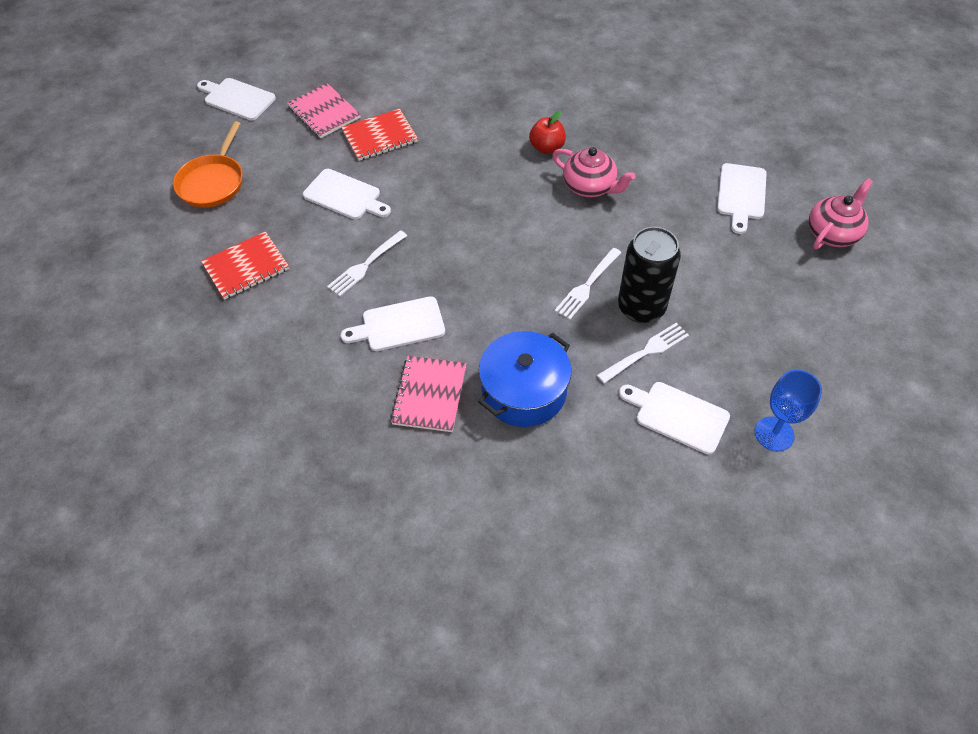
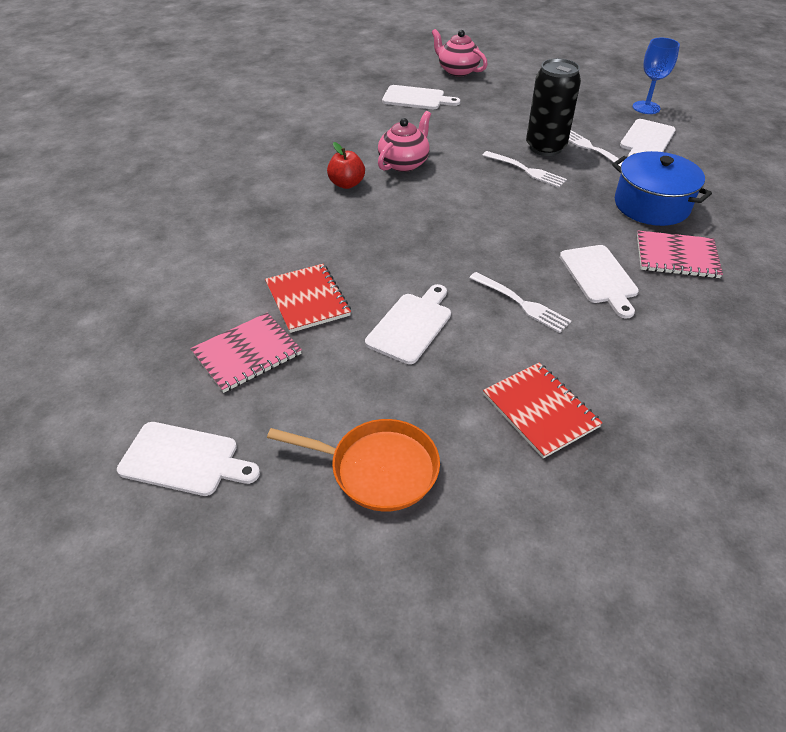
camera: 90 degrees left, 10 degrees down
(237, 98) = (184, 460): white cutting board -> white cutting board turned 105 degrees counterclockwise

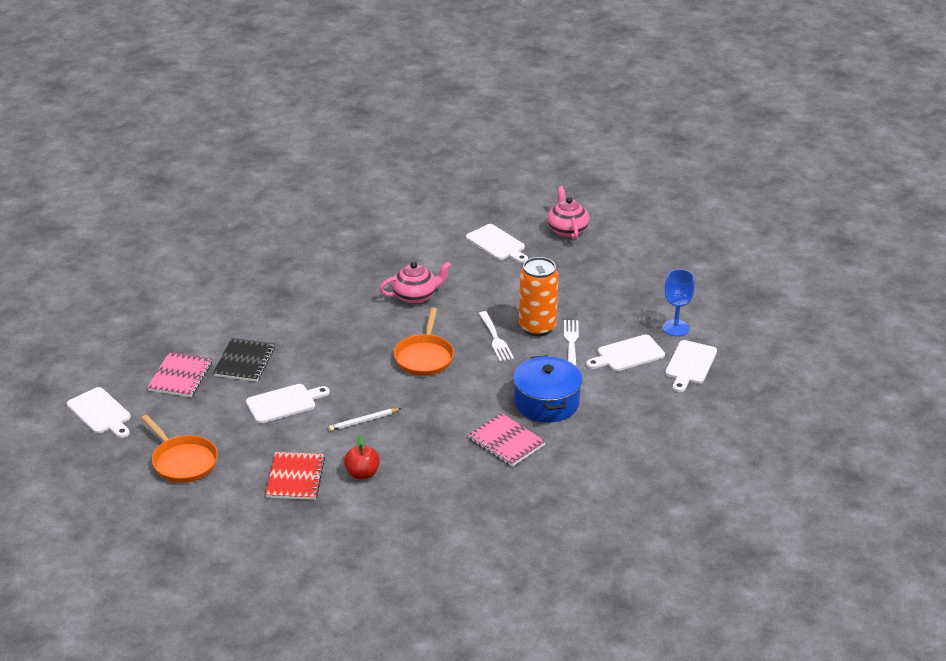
camera: 35 degrees right, 10 degrees down
(247, 353) = (180, 376): pink notebook -> pink notebook turned 75 degrees counterclockwise
(307, 299) = (244, 361): red notebook -> black notebook
(346, 184) = (357, 295): red apple -> red apple (362, 474)
(488, 212) = (424, 357): none -> orange pan
(520, 303) = (363, 421): white fork -> white pencil
(545, 147) = (537, 327): black can -> orange can
(599, 277) = (434, 429): white cutting board -> white cutting board (690, 364)

